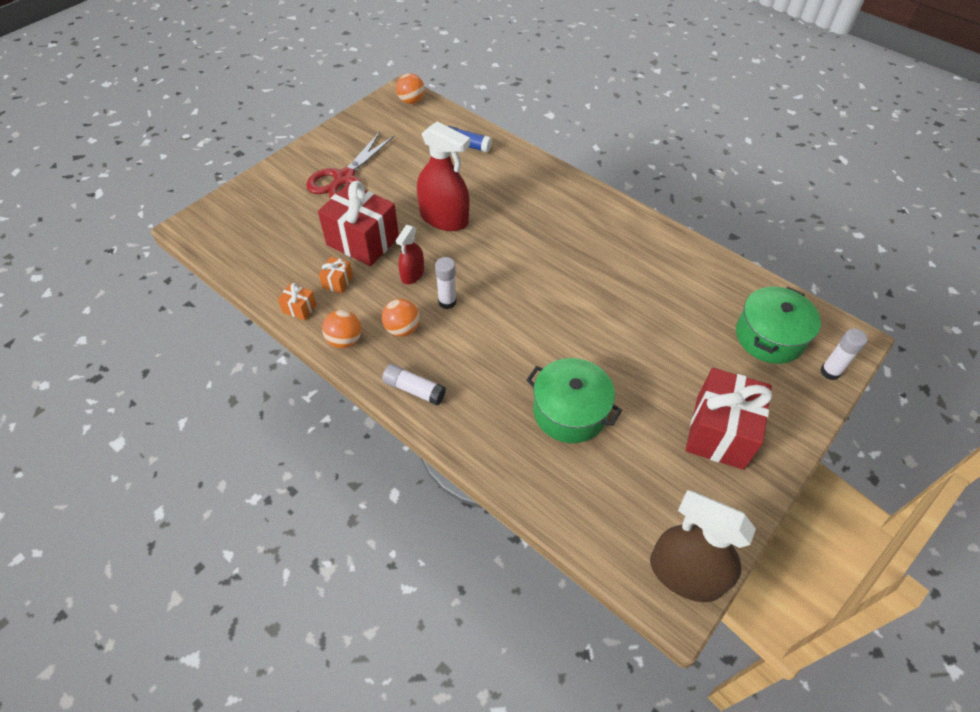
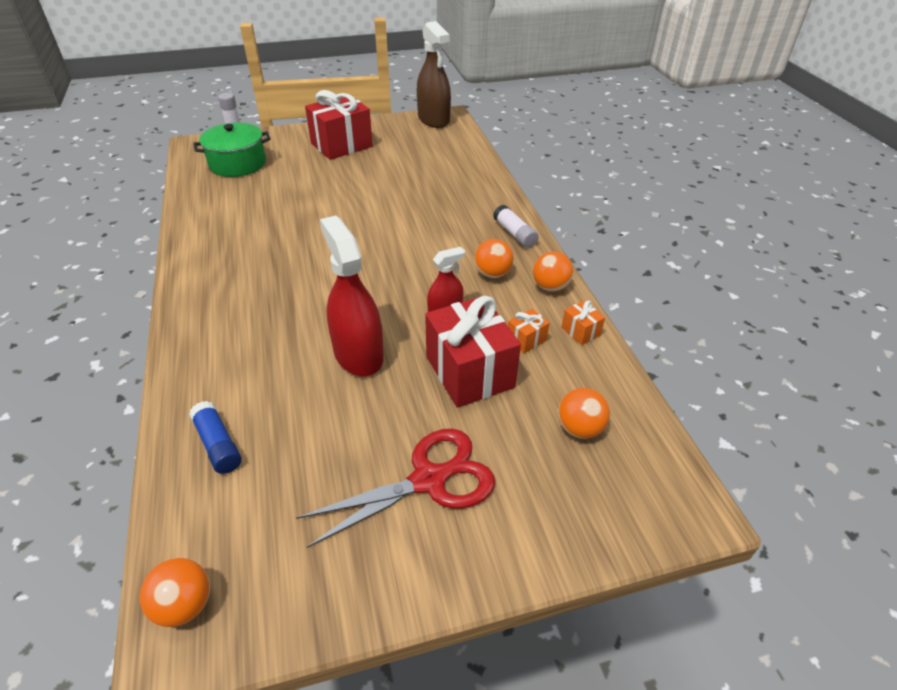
camera: 145 degrees left, 10 degrees down
(272, 239) = (579, 428): none -> orange ball
(447, 302) = (434, 276): white glue stick -> none
(569, 411) = (417, 183): green pot -> none

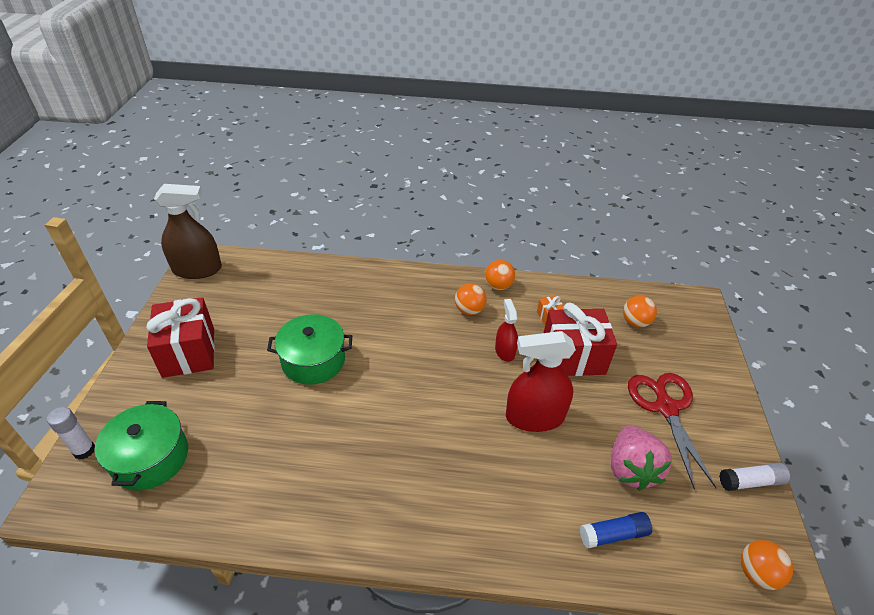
camera: 70 degrees left, 0 degrees up
(312, 451) = (631, 469): none -> pink strawberry
(363, 200) = (313, 360): none -> green pot
(514, 234) = (424, 281): white glue stick -> white glue stick (750, 481)
(580, 331) = (550, 289): orange gift -> none

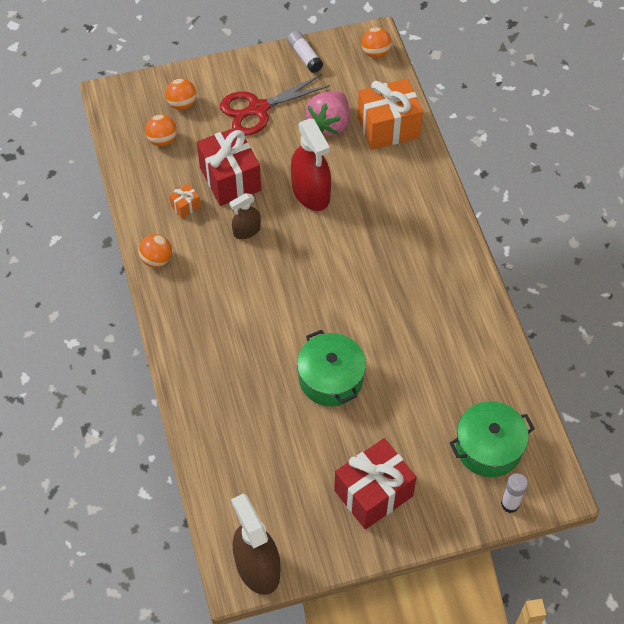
camera: 110 degrees left, 15 degrees up
(469, 310) = (204, 274): orange ball -> orange ball (182, 104)
(505, 351) = (246, 231): red spray bottle -> brown spray bottle
(613, 534) = (388, 127): blue glue stick -> orange gift
(631, 469) = (329, 124): pink strawberry -> pink strawberry turned 135 degrees clockwise

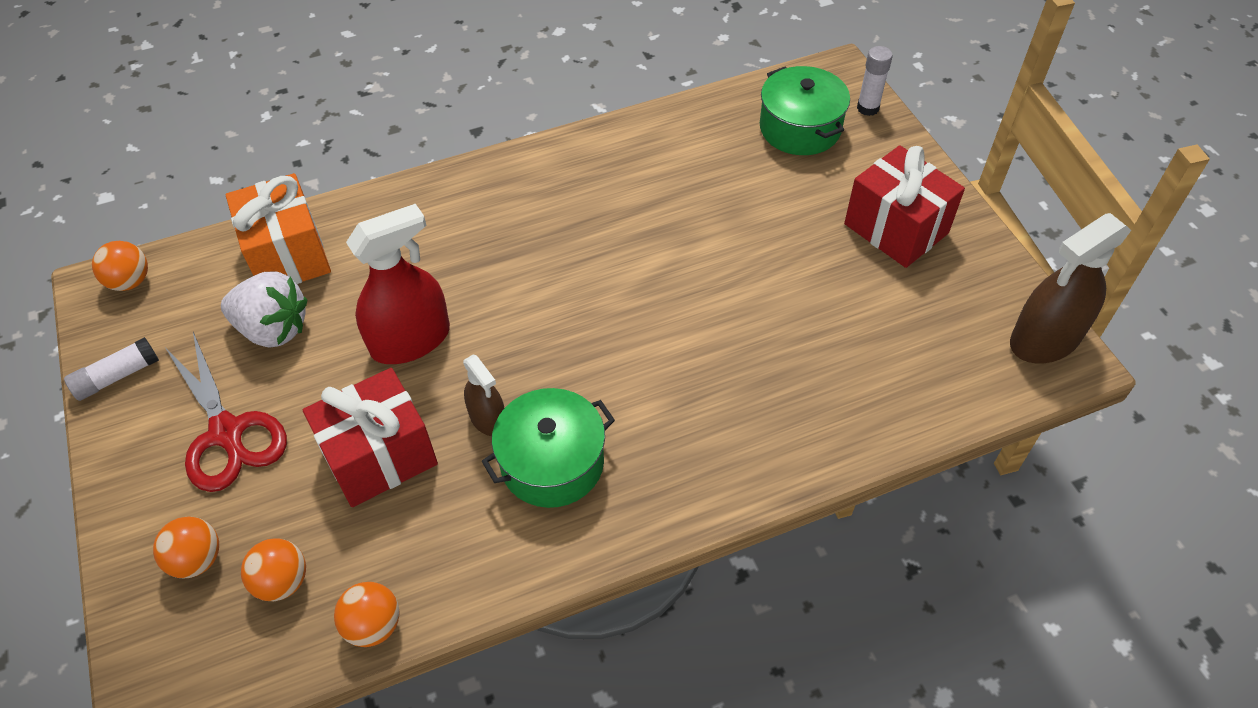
camera: 95 degrees left, 5 degrees down
(157, 259) = (554, 548): orange ball -> orange ball (373, 625)
(186, 206) = (438, 518): orange gift -> none
(329, 124) = (273, 329): pink strawberry -> white strawberry
(330, 378) = (738, 286): green pot -> green pot (552, 463)

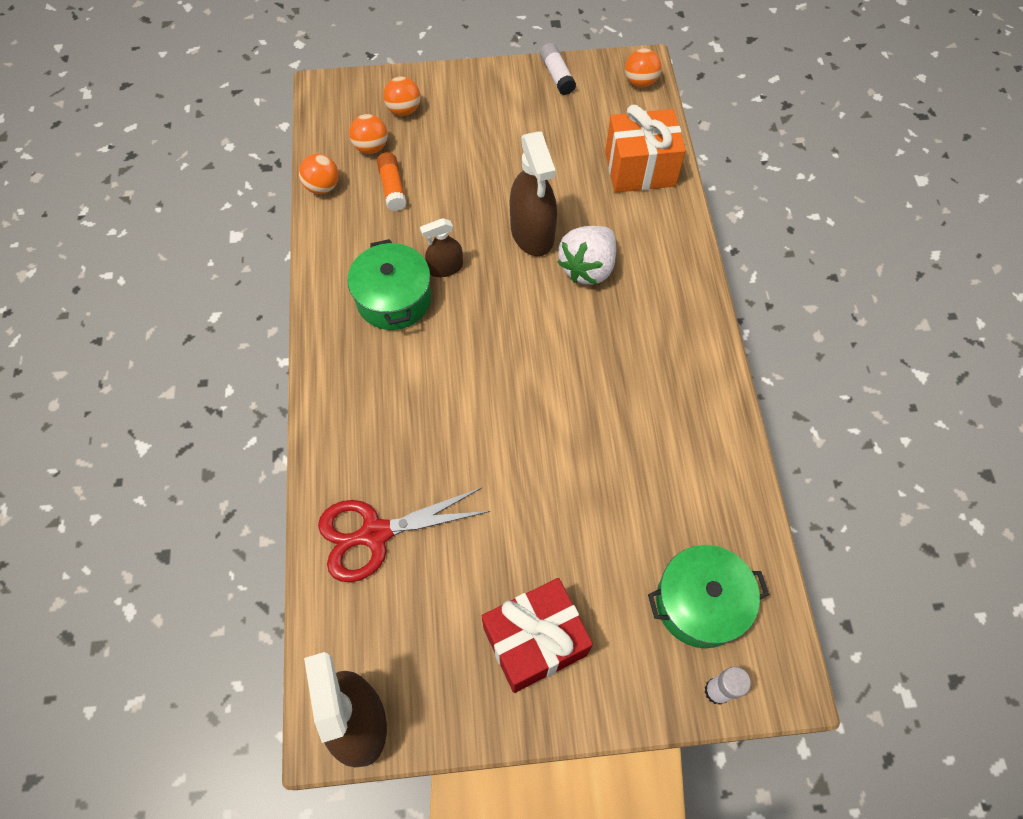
camera: 105 degrees right, 10 degrees up
(227, 433) = (489, 127): red scissors -> red scissors (374, 534)
(273, 329) = (570, 156): white strawberry -> white strawberry (588, 268)
(360, 525) = (392, 187): none -> orange glue stick
(380, 456) = (439, 203): red gift -> none
(410, 340) = (532, 232): red spray bottle -> brown spray bottle

